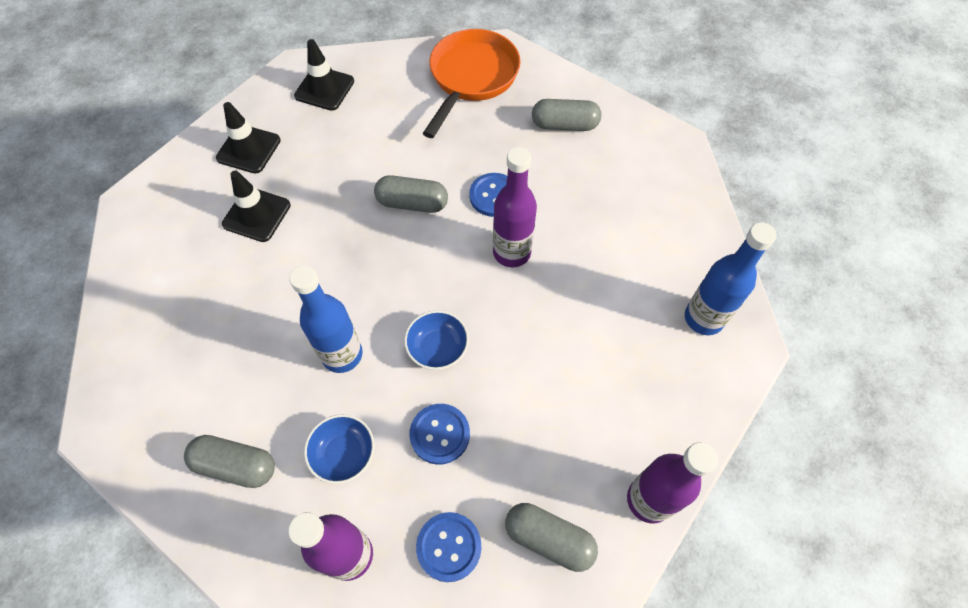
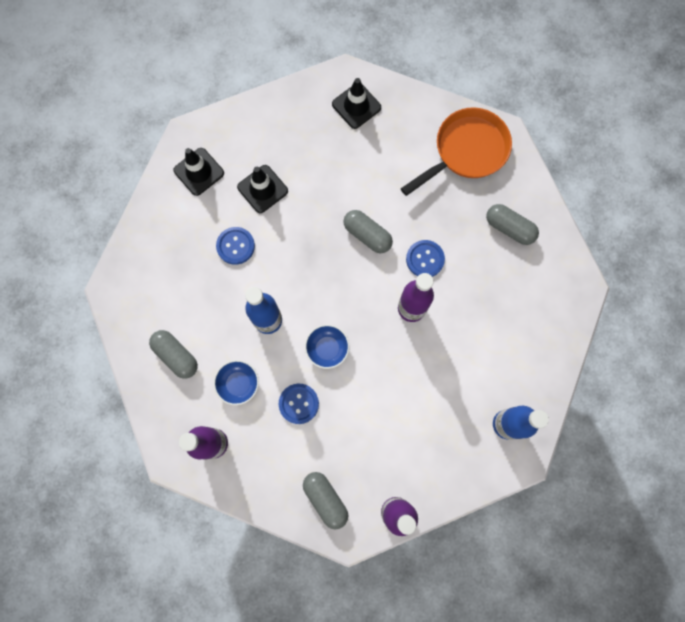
camera: 30 degrees right, 15 degrees up
(248, 149) = (280, 132): black traffic cone -> black traffic cone (199, 172)
(449, 547) = (268, 470): blue button -> blue button (235, 246)

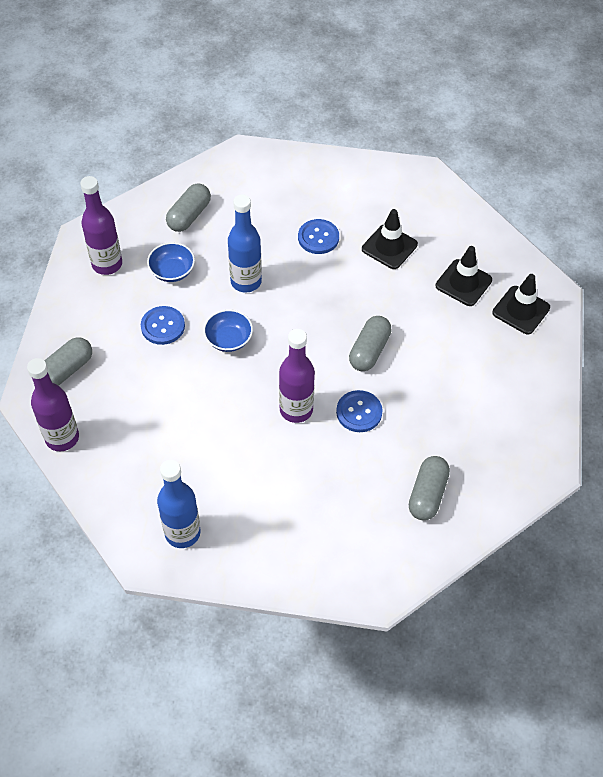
camera: 75 degrees right, 20 degrees down
(199, 172) = (389, 191): black traffic cone -> black traffic cone (463, 283)
(466, 151) = (510, 431): orange pan -> none

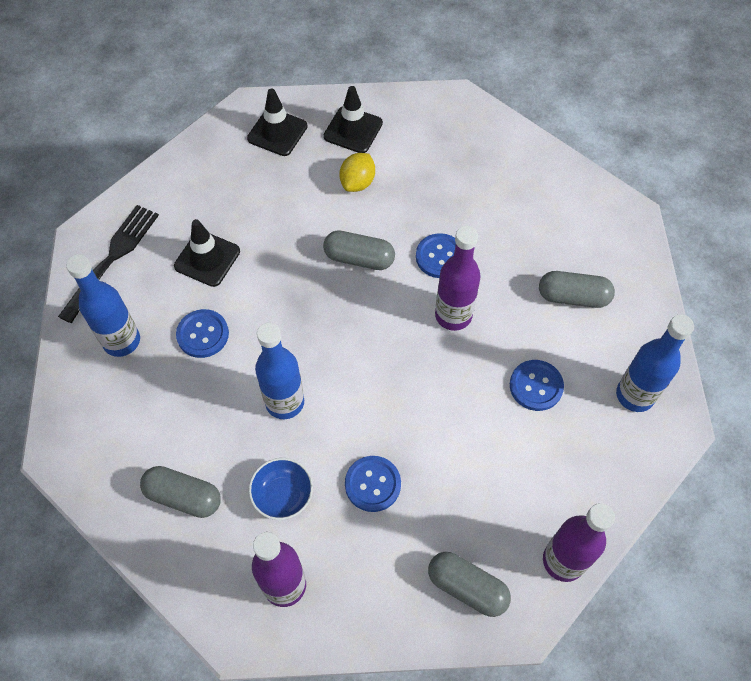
camera: 100 degrees left, 5 degrees up
(212, 456) = (536, 386): none -> blue button
(228, 339) = (375, 403): blue bowl -> none
(324, 190) = (122, 341): none -> blue bottle
(400, 188) = (111, 259): none -> black fork
(427, 494) = (516, 188): grey capsule -> grey capsule (573, 297)
(453, 363) = (357, 182): none -> yellow lemon
(463, 283) = (249, 184): black traffic cone -> black traffic cone (353, 130)

